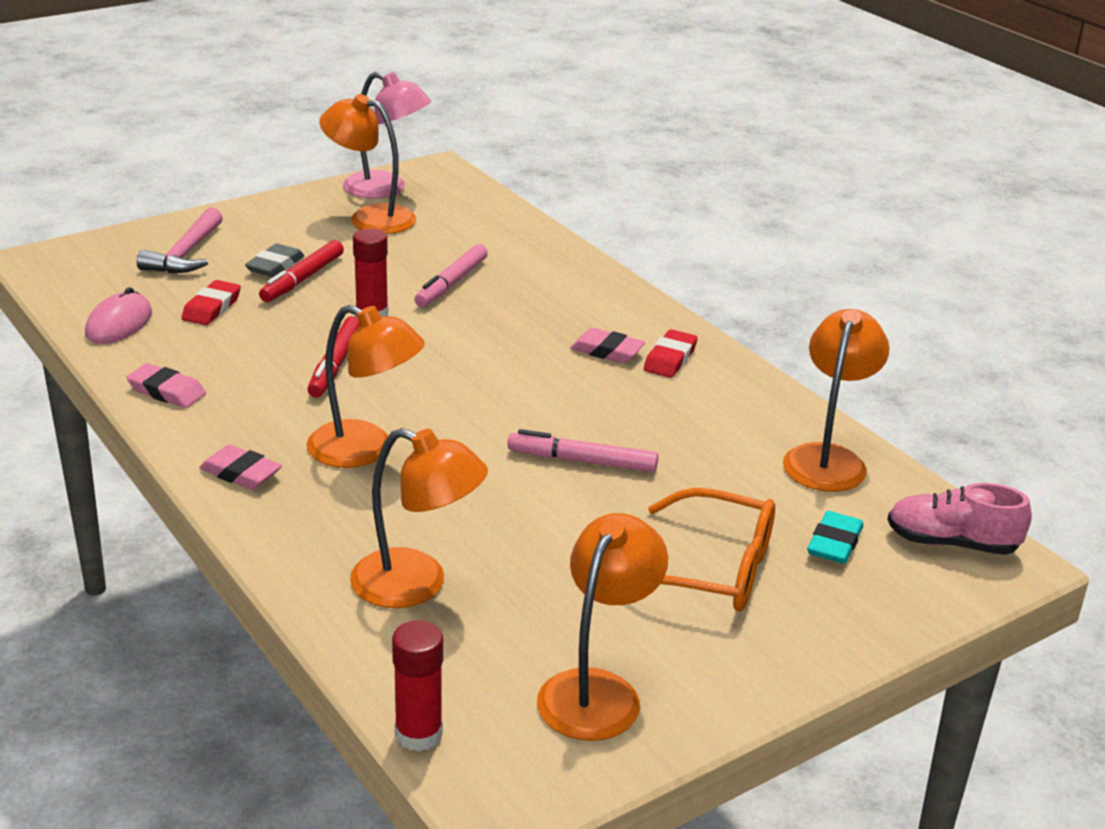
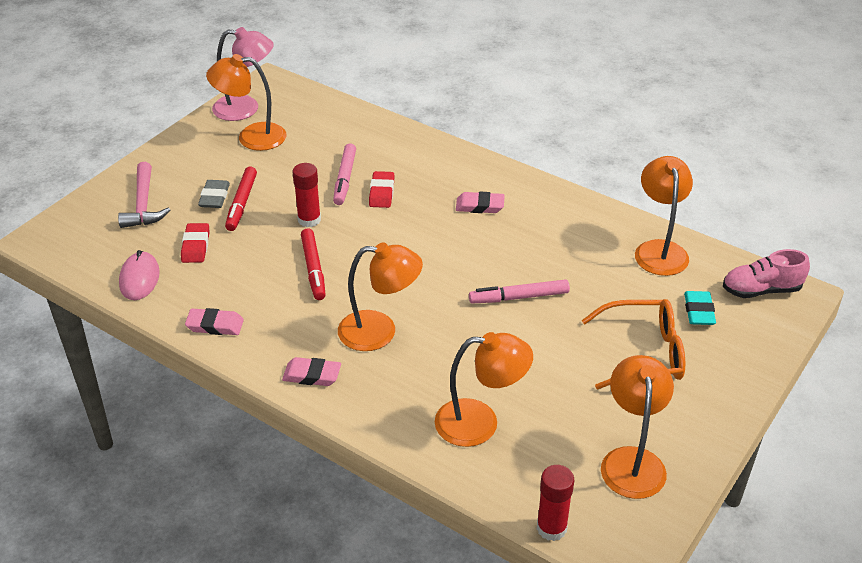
camera: 20 degrees left, 10 degrees up
(670, 359) = (522, 201): red eraser -> red eraser (382, 193)

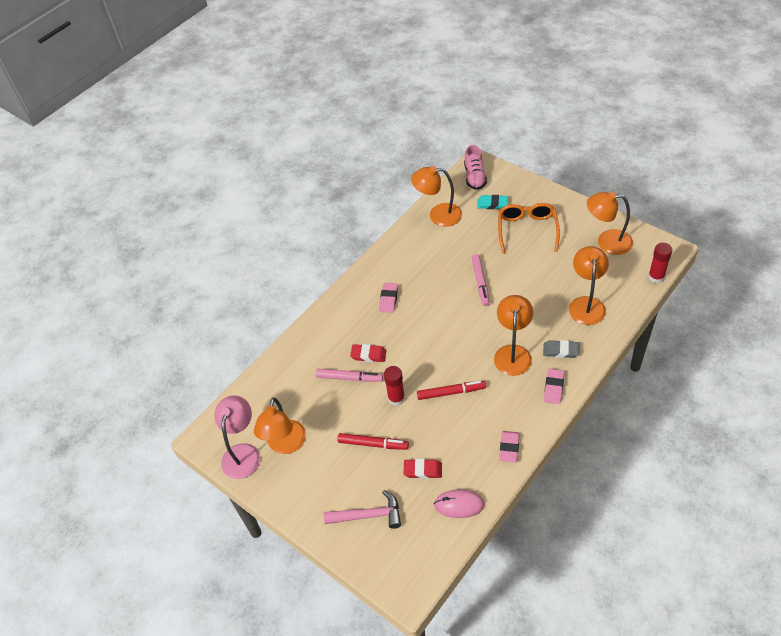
camera: 80 degrees left, 10 degrees up
(214, 197) = (363, 464): grey eraser -> grey eraser (560, 351)

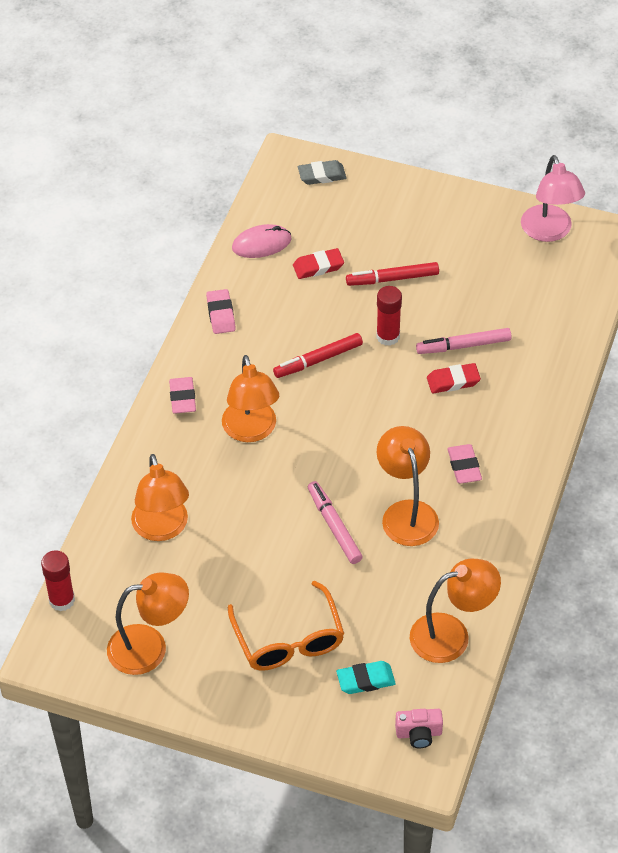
camera: 155 degrees right, 0 degrees up
(285, 445) = (502, 252): orange lamp -> orange lamp (406, 513)
(368, 515) = (362, 209): pink hammer -> none
(474, 177) = (419, 734): pink shoe -> pink camera
(560, 351) = (184, 449): grey eraser -> grey eraser (322, 175)

